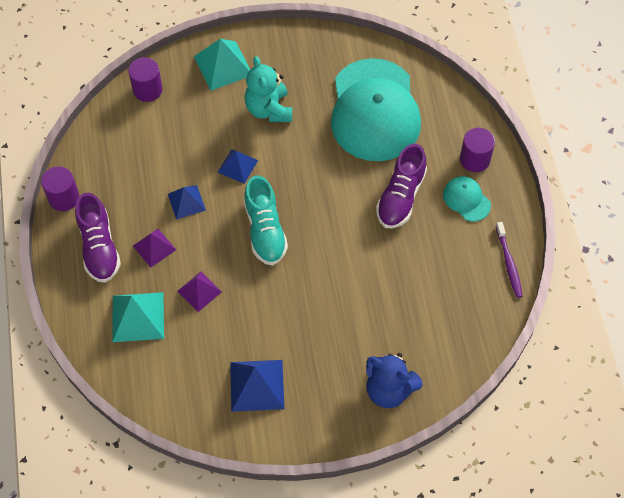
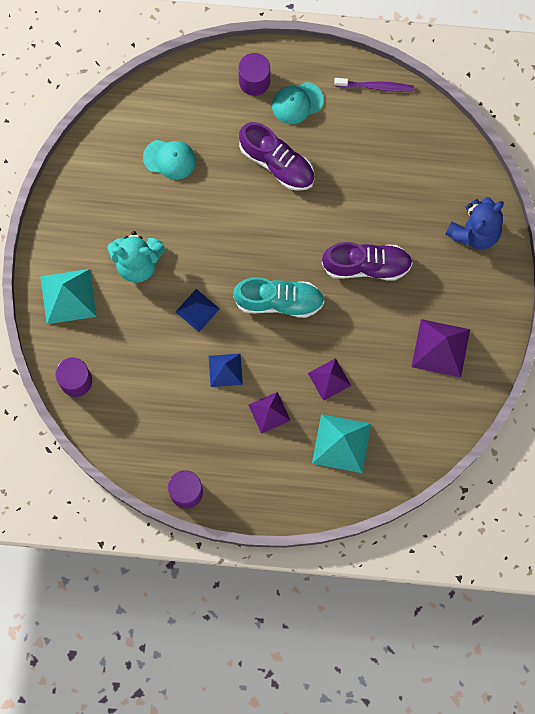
camera: 75 degrees left, 15 degrees up
(99, 247) = (254, 466): purple shoe -> purple shoe (366, 265)
(257, 385) = (441, 348): blue pyramid -> purple pyramid
(374, 110) = (169, 159): turquoise cap -> turquoise cap, size x0.42

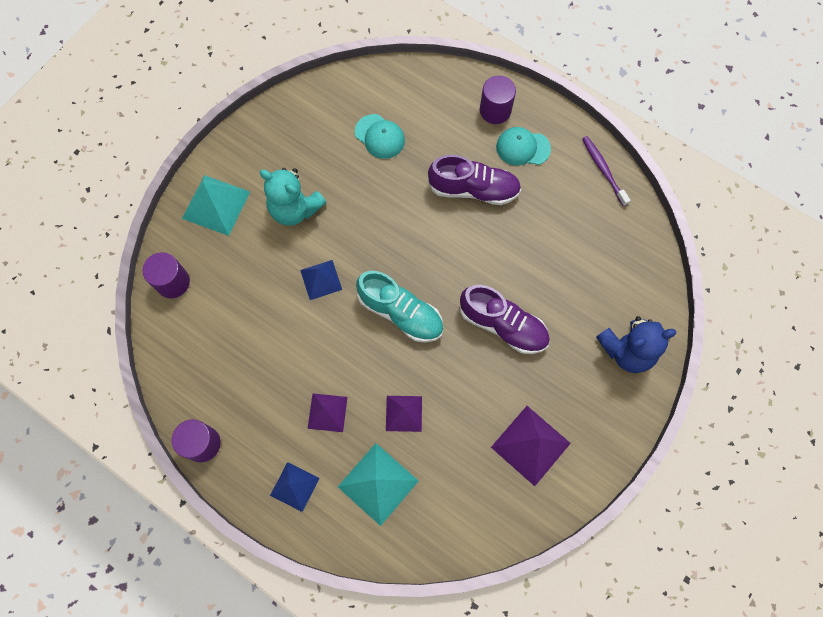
camera: 30 degrees right, 5 degrees down
(225, 370) = (312, 348): blue pyramid -> blue pyramid (294, 486)
(277, 163) = (473, 189): purple shoe -> purple shoe turned 60 degrees counterclockwise
(375, 86) = (603, 170): purple toothbrush -> purple toothbrush turned 150 degrees counterclockwise

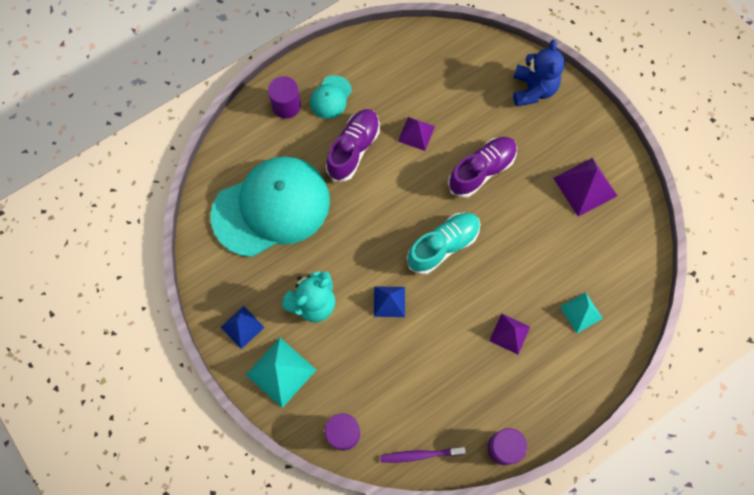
camera: 70 degrees left, 0 degrees up
(294, 486) = (564, 380): blue pyramid -> blue pyramid (242, 327)
(378, 483) = (581, 312): turquoise pyramid -> turquoise pyramid, size x0.63
(380, 136) = (271, 207): turquoise cap -> turquoise cap, size x2.38
(404, 413) = (530, 272): purple pyramid -> purple pyramid (416, 133)
(603, 170) = (376, 45): purple toothbrush -> purple toothbrush (420, 455)

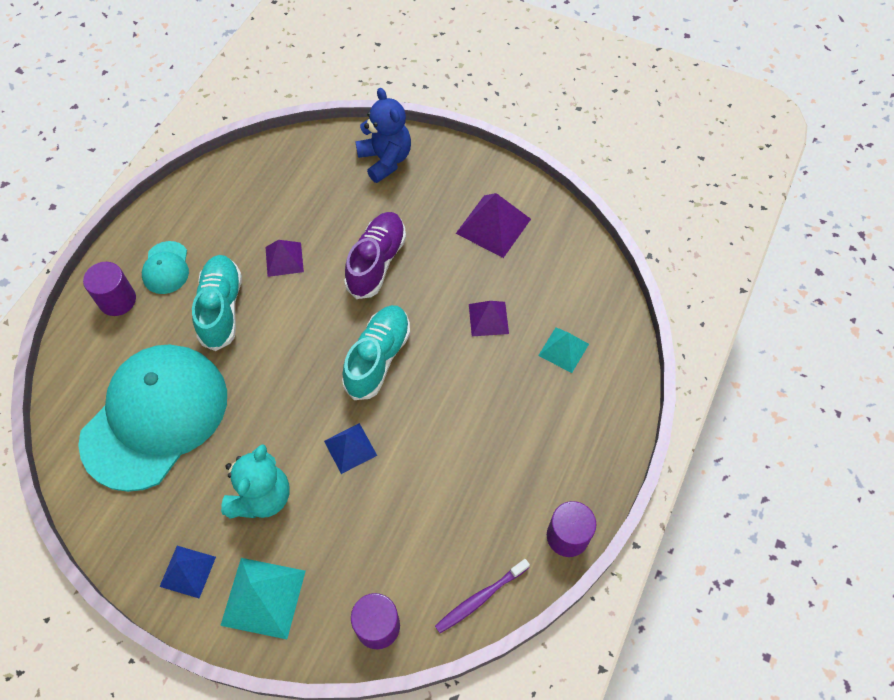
camera: 30 degrees left, 10 degrees down
(353, 149) = (221, 308): purple shoe -> turquoise shoe
(509, 333) = (502, 411): purple pyramid -> purple pyramid (488, 318)

